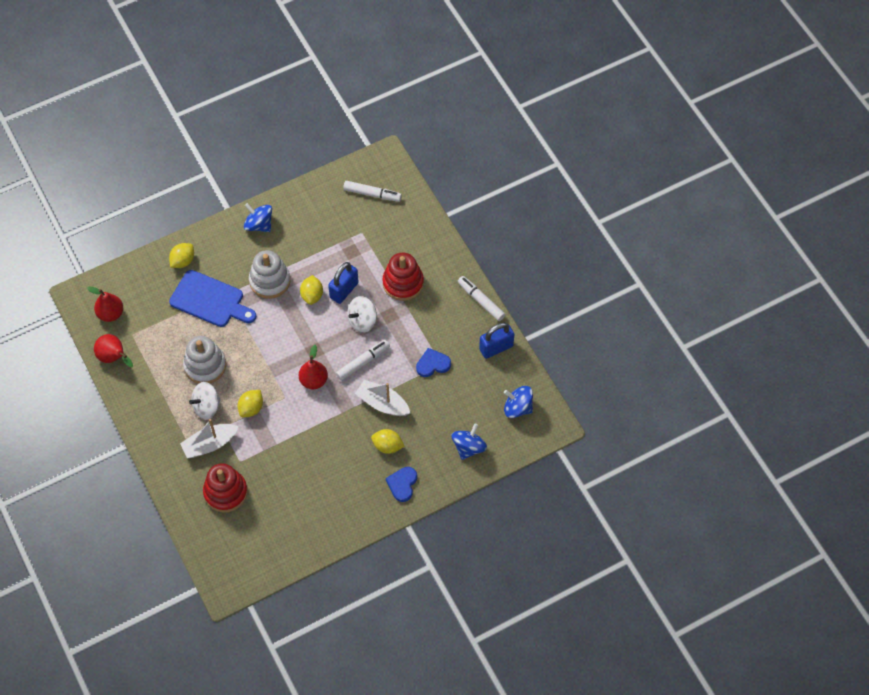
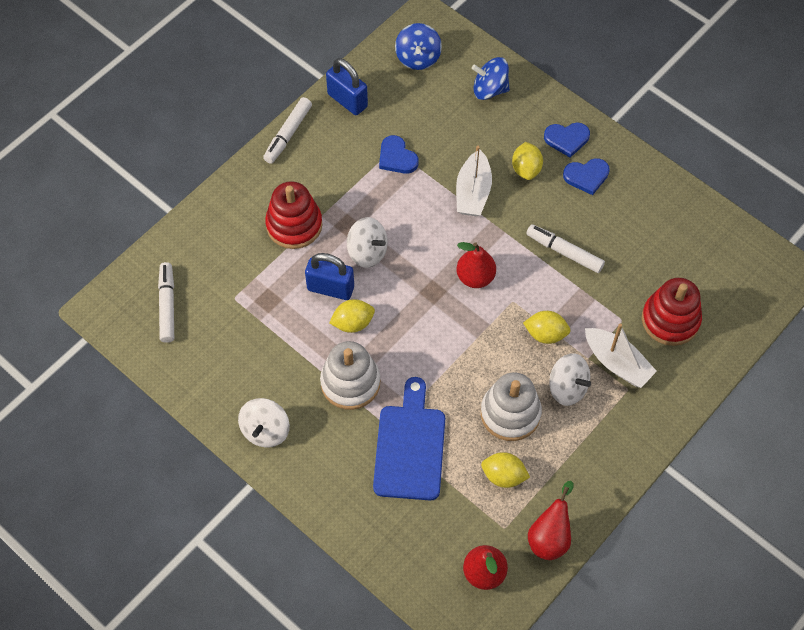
camera: 110 degrees left, 0 degrees up
(183, 261) = (361, 509): yellow lemon -> yellow lemon (503, 476)
(259, 225) = (265, 430): blue spinning top -> white spinning top
(363, 362) = (426, 231): white marker -> white marker (564, 252)
(364, 485) = (586, 176): none -> blue heart

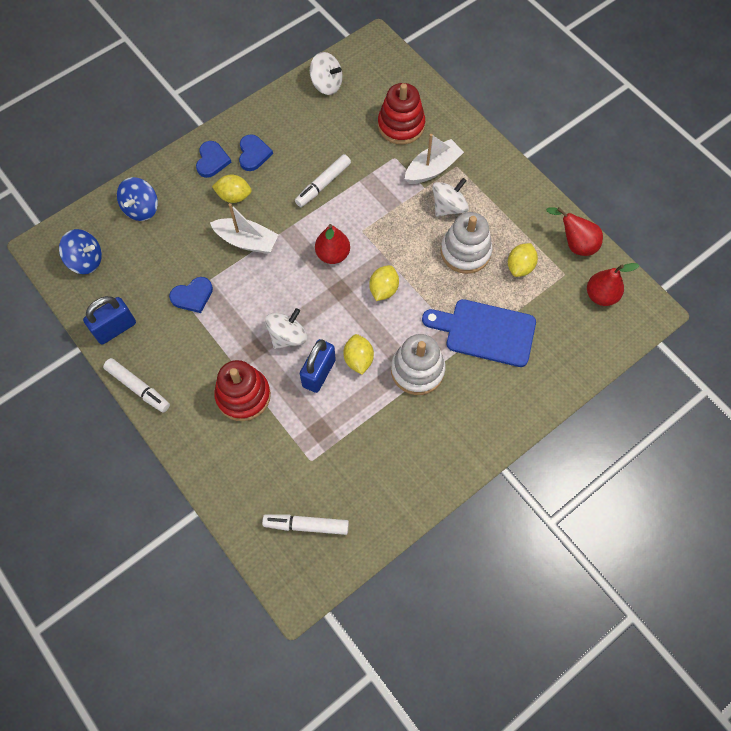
camera: 80 degrees left, 5 degrees up
(265, 430) = (453, 448): white spinning top -> white spinning top (326, 84)
(545, 334) = (397, 213): yellow lemon -> yellow lemon (383, 289)

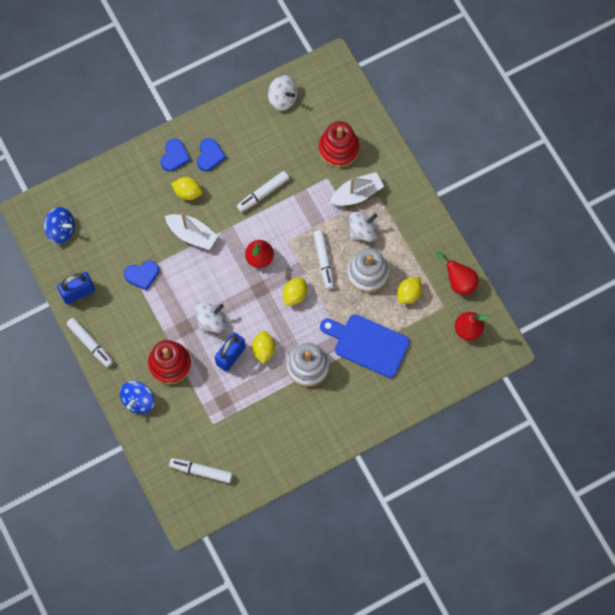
camera: 10 degrees right, 5 degrees up
(141, 208) = (111, 191): blue spinning top -> blue spinning top (138, 400)
(410, 246) = (323, 261): none -> white marker

